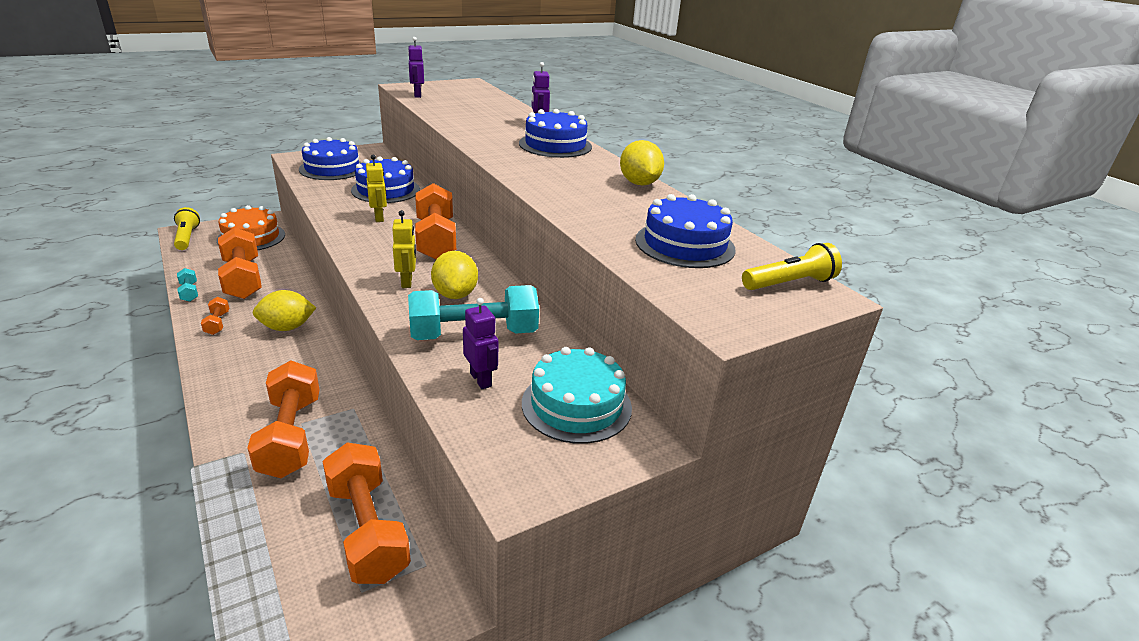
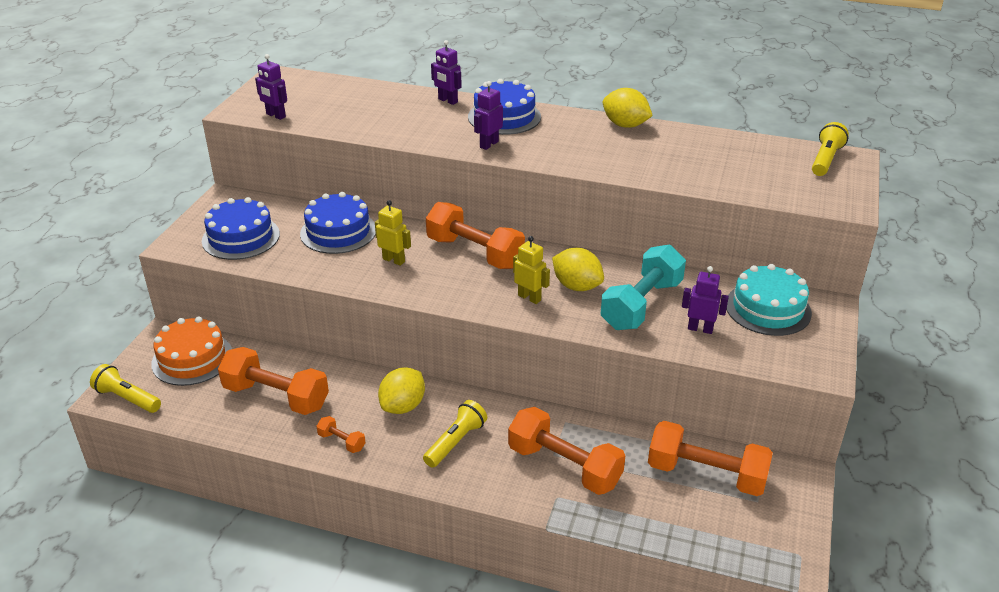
camera: 40 degrees left, 5 degrees up
(189, 292) = (256, 438): turquoise dumbbell -> none
(267, 369) = (455, 442): none -> yellow flashlight
(503, 152) = (489, 144): none -> purple robot
(685, 244) = (739, 162): blue cake -> none

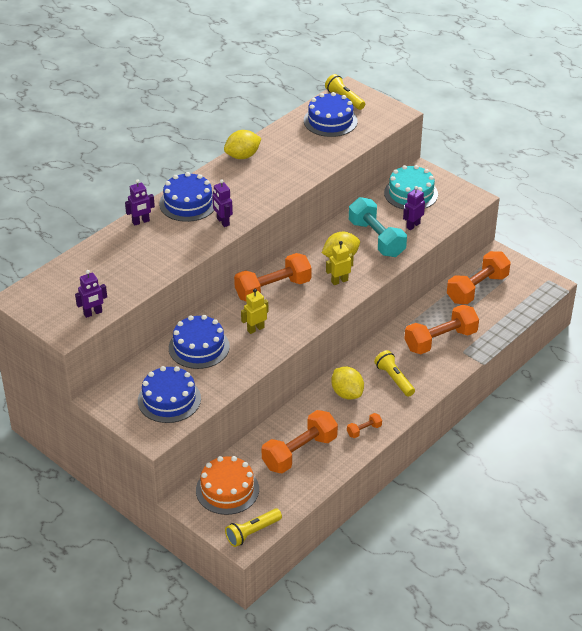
camera: 65 degrees left, 5 degrees up
(765, 161) = (330, 121): none -> blue cake

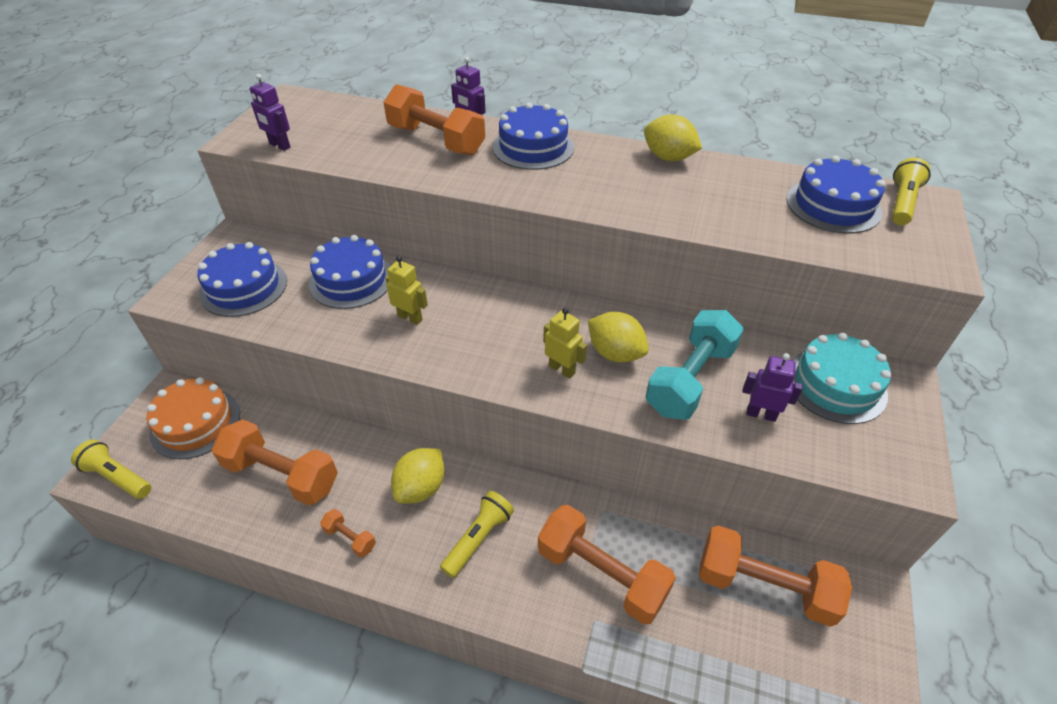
camera: 65 degrees right, 5 degrees up
(223, 222) = (515, 182): purple robot -> none
(273, 289) = (500, 307): orange dumbbell -> orange dumbbell (436, 140)

